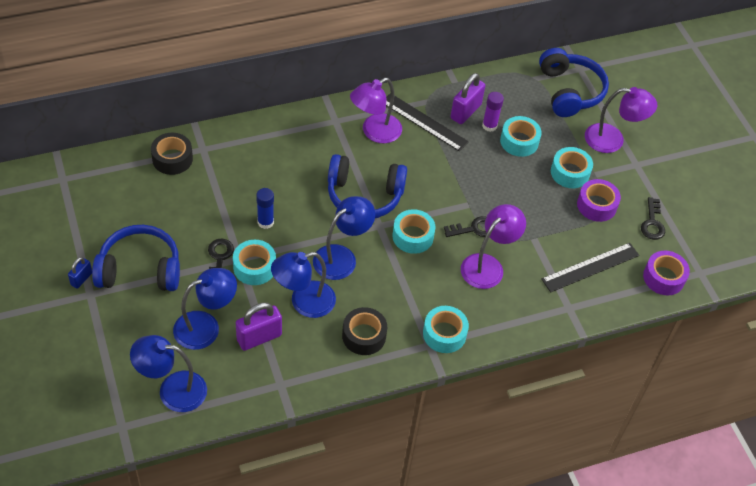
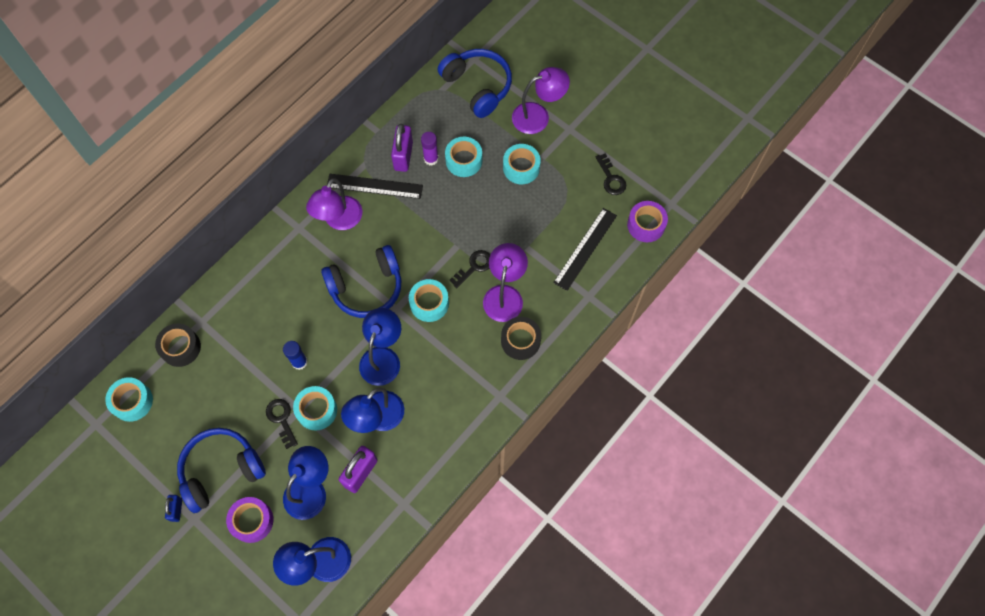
camera: 25 degrees left, 15 degrees up
(364, 336) = (443, 419): black tape -> black tape (520, 341)
(444, 334) = (506, 379): turquoise tape -> turquoise tape (132, 401)
(596, 205) = (559, 187): purple tape -> purple tape (252, 521)

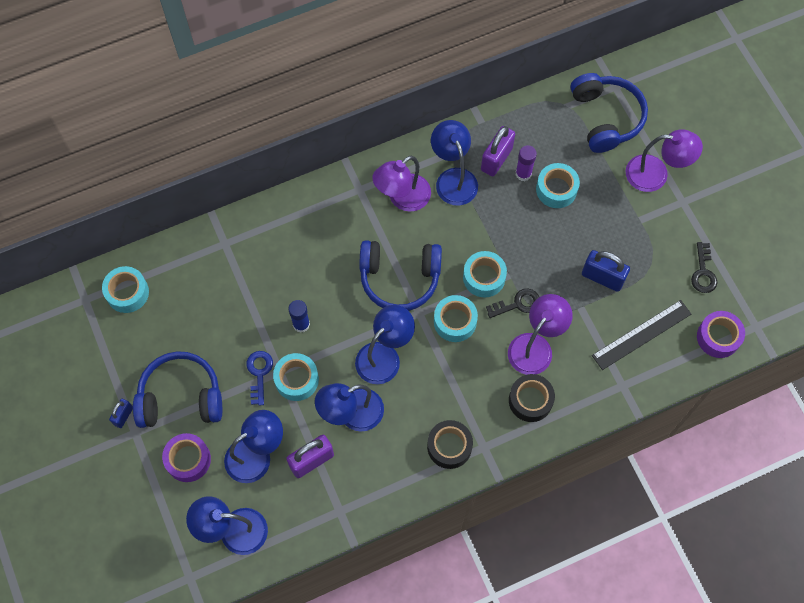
camera: 25 degrees right, 0 degrees up
(180, 347) = (194, 260): black tape -> black tape (449, 446)
(281, 419) = (259, 373): black key -> blue key
(374, 186) = (453, 178): black ruler -> blue lamp
(521, 168) = (613, 221): turquoise tape -> turquoise tape (484, 277)
(533, 216) = (602, 277): none -> blue padlock

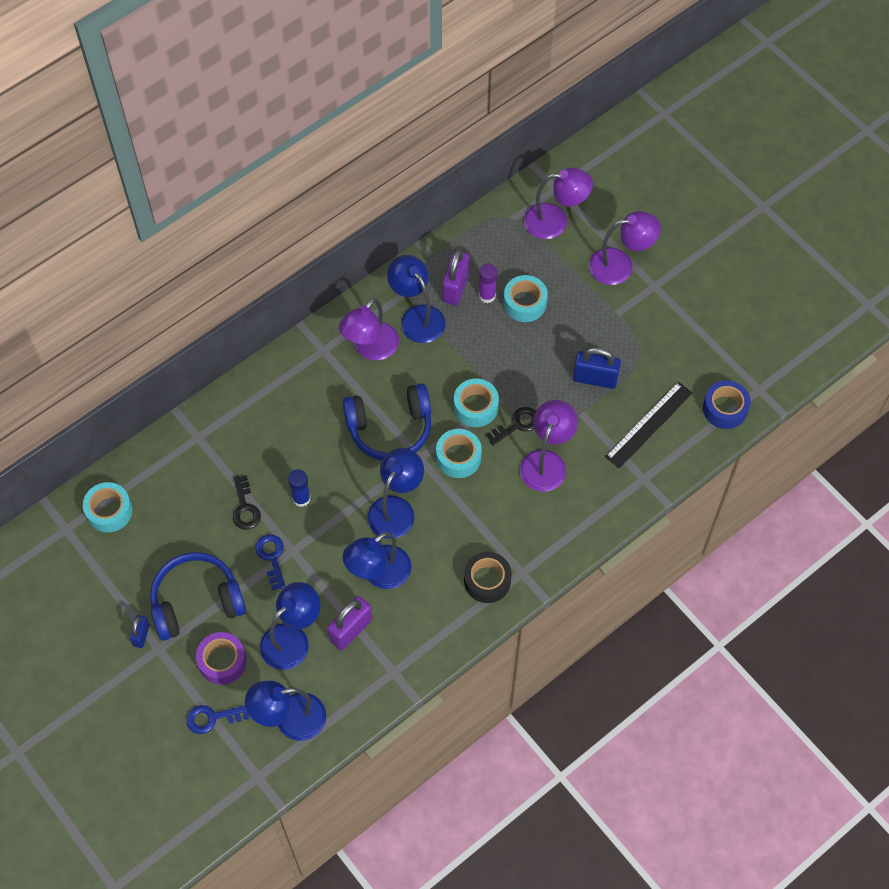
camera: 15 degrees left, 5 degrees down
(165, 511) = (212, 718): none -> blue key
(296, 379) = (312, 554): turquoise tape -> none
(530, 400) = (556, 515): black tape -> none
(606, 118) = (555, 221): blue headphones -> purple lamp
(703, 272) = (693, 349): black key -> black key (245, 507)
(718, 337) = (725, 409): purple tape -> blue tape

